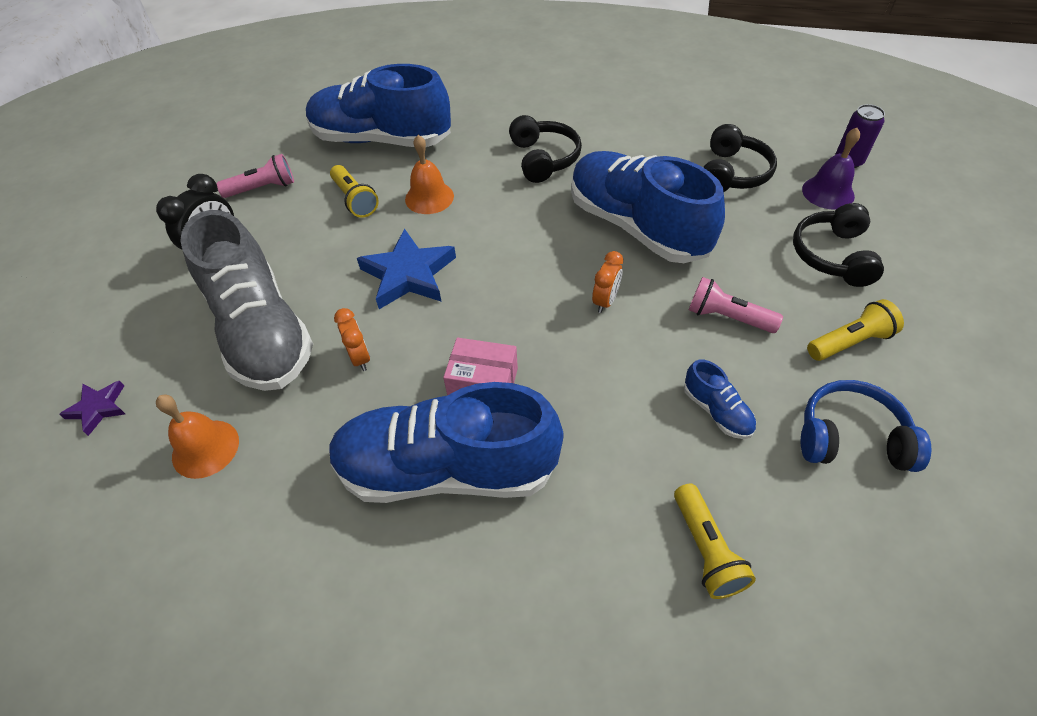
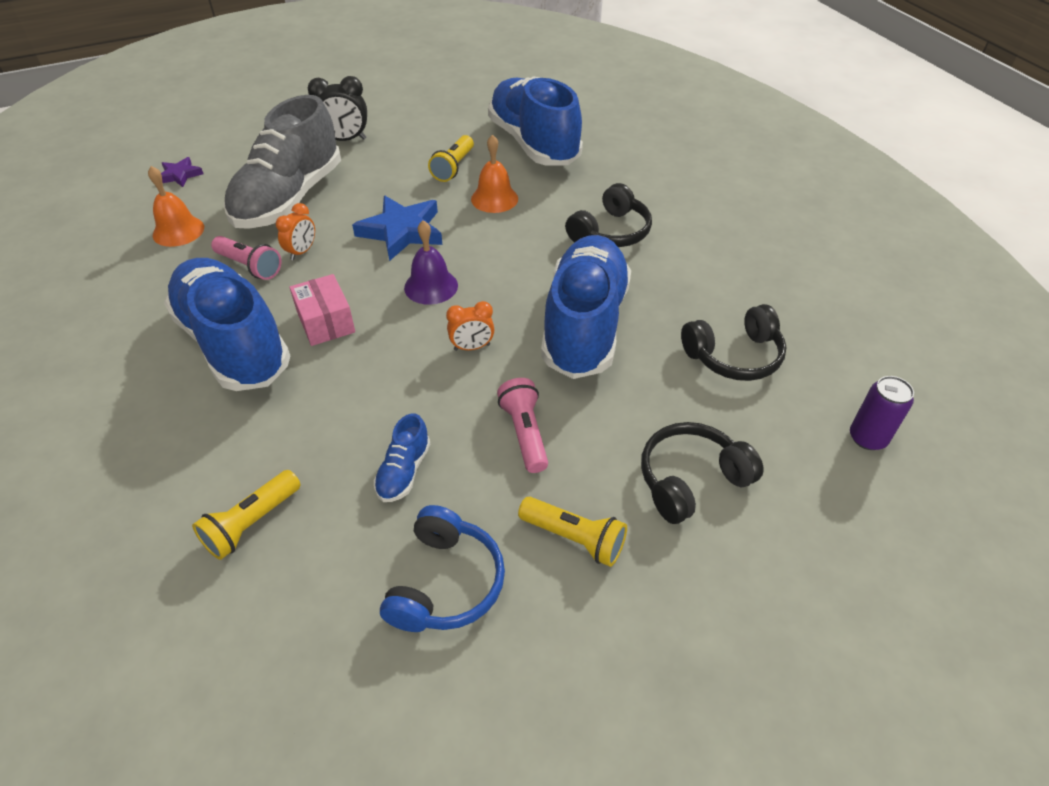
camera: 50 degrees right, 5 degrees down
(263, 188) = (422, 124): pink flashlight -> pink flashlight (250, 266)
(828, 192) = (790, 440): purple bell -> purple bell (431, 286)
(851, 437) = (446, 583): blue headphones -> blue headphones turned 45 degrees clockwise

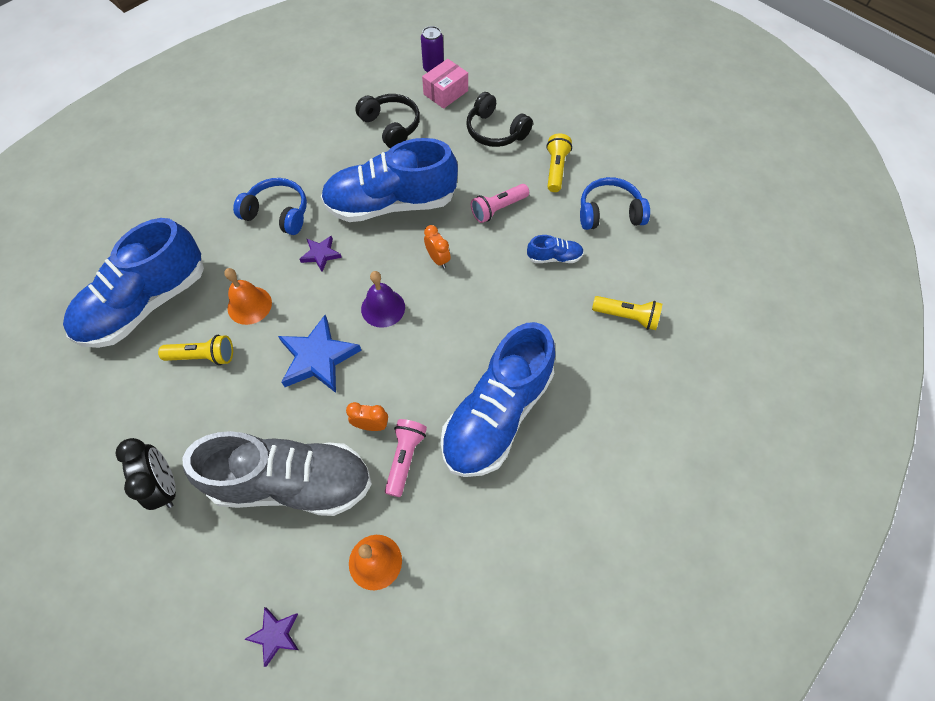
camera: 110 degrees left, 15 degrees up
(326, 322) = (449, 361): pink box -> pink box (445, 92)
(533, 254) = (321, 254): none -> purple star
(610, 232) = (278, 213): black headphones -> blue headphones

